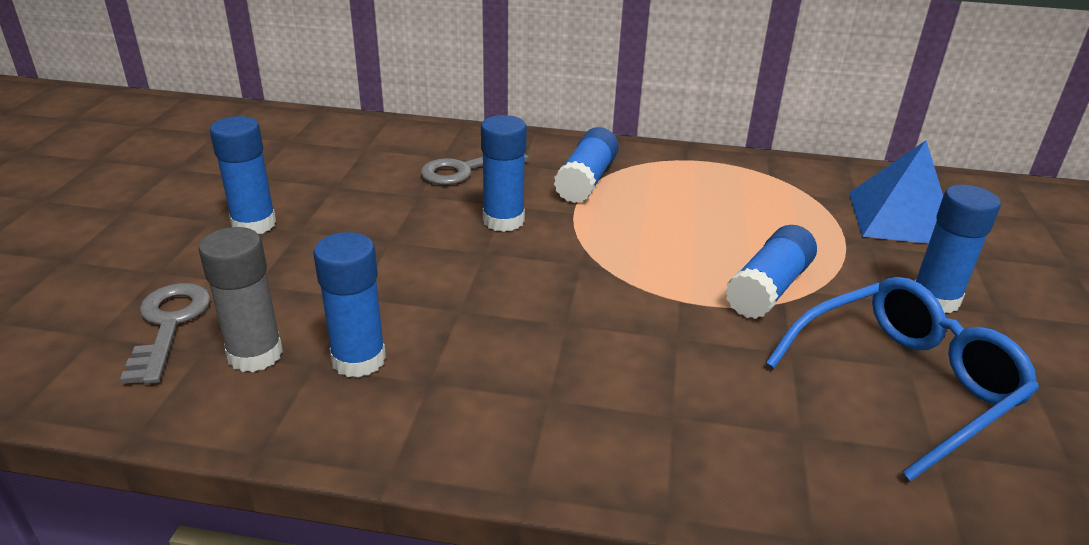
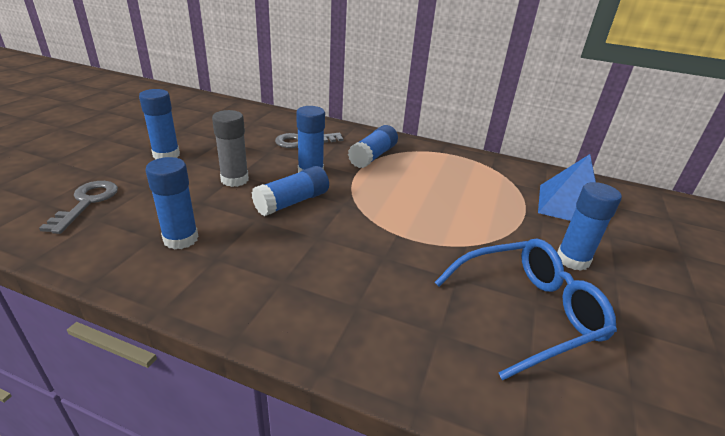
camera: 10 degrees right, 0 degrees up
(255, 354) = (124, 226): grey glue stick -> grey glue stick (234, 180)
(768, 288) = (459, 236): blue glue stick -> blue glue stick (292, 202)

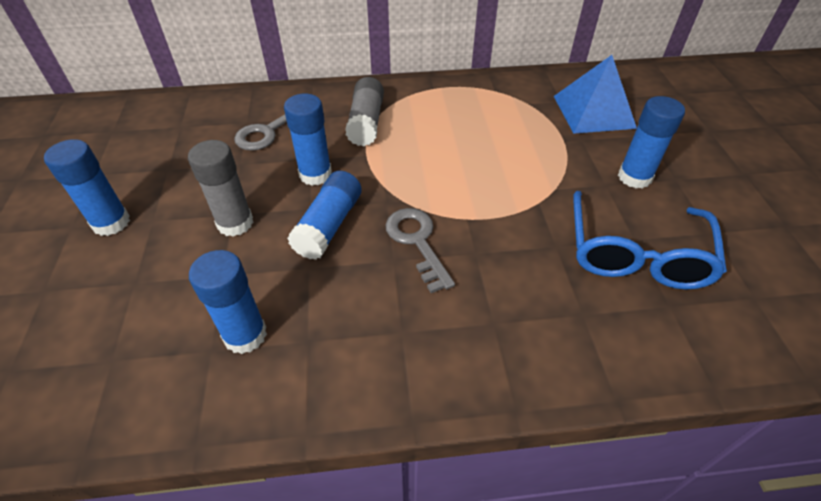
camera: 25 degrees left, 15 degrees up
(87, 202) = (72, 342): grey key -> grey key (417, 242)
(373, 156) = (366, 123): blue glue stick -> grey glue stick
(527, 312) = (636, 254): blue glasses -> blue glasses turned 150 degrees clockwise

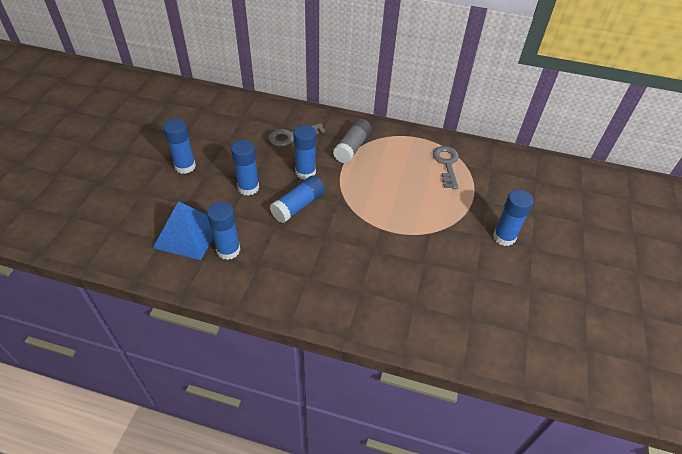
camera: 20 degrees right, 0 degrees up
(235, 223) = (248, 188): grey glue stick -> blue glue stick
(417, 242) = (343, 232): grey key -> grey key (446, 164)
(593, 111) = (508, 184): blue pyramid -> blue pyramid (188, 234)
(636, 254) = (470, 283): blue glasses -> none

